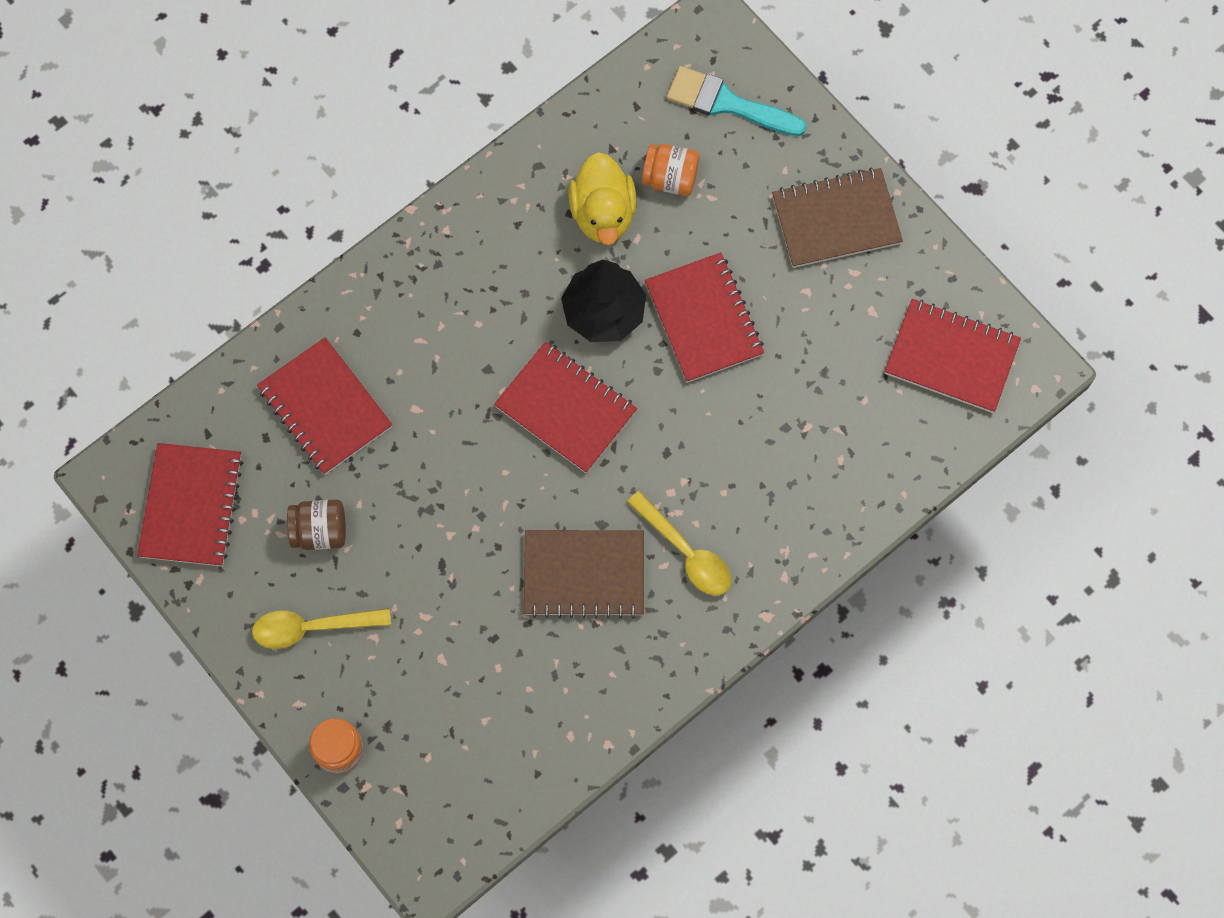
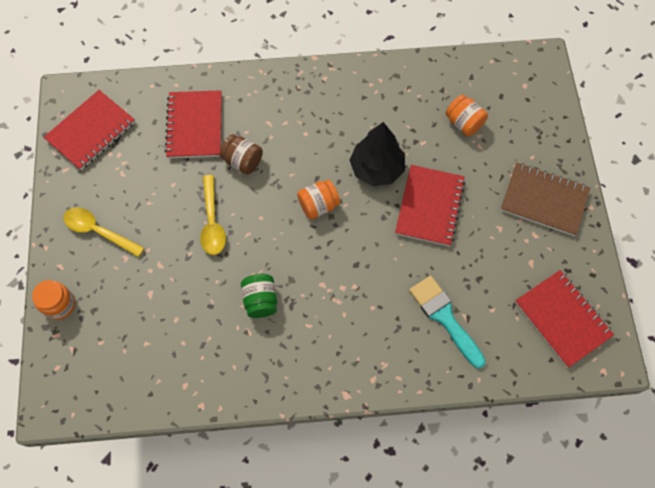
camera: 35 degrees right, 5 degrees down
(320, 531) = (142, 185): brown jar -> brown jar (243, 161)
(566, 408) = (318, 205): red notebook -> orange jar
(584, 574) = (260, 300): brown notebook -> green jar
(603, 213) = (413, 119): yellow duck -> none
(685, 552) = (326, 326): yellow spoon -> yellow spoon (212, 222)
(727, 103) = (523, 104): turquoise brush -> turquoise brush (444, 317)

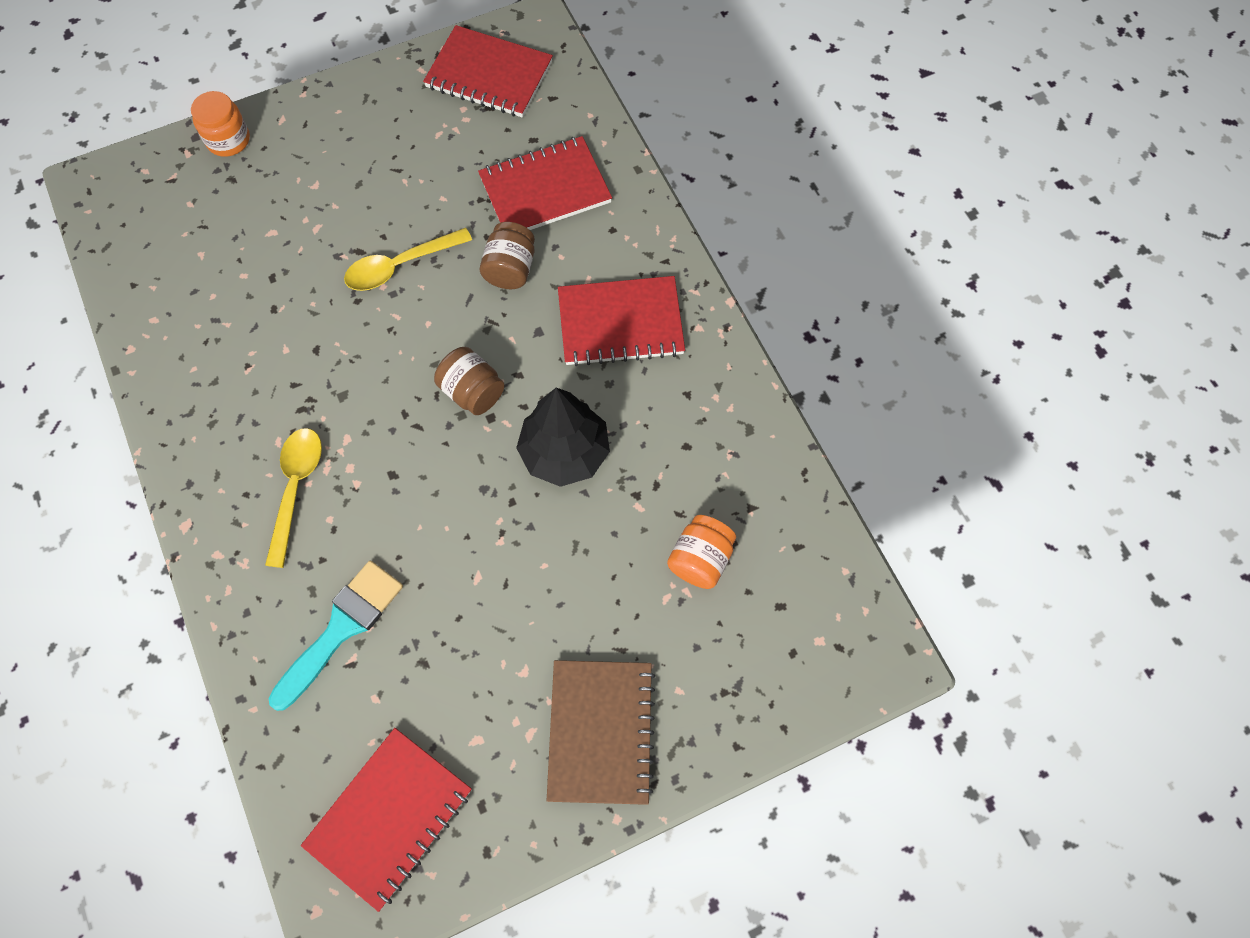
camera: 70 degrees right, 0 degrees up
(99, 231) = (343, 141): yellow spoon -> yellow spoon (295, 489)
(260, 300) = (298, 367): green jar -> none
(318, 205) = (472, 392): orange jar -> brown jar
(429, 206) = (525, 551): red notebook -> red notebook (620, 324)

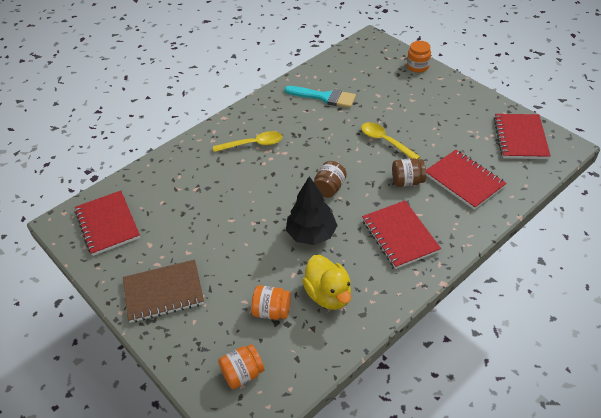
camera: 75 degrees right, 20 degrees down
(341, 628) = (191, 180): turquoise brush -> turquoise brush (324, 97)
(390, 818) = (107, 224): red notebook -> red notebook turned 45 degrees clockwise
(698, 465) = (328, 295): none -> yellow duck
(801, 634) = (242, 374): none -> orange jar

